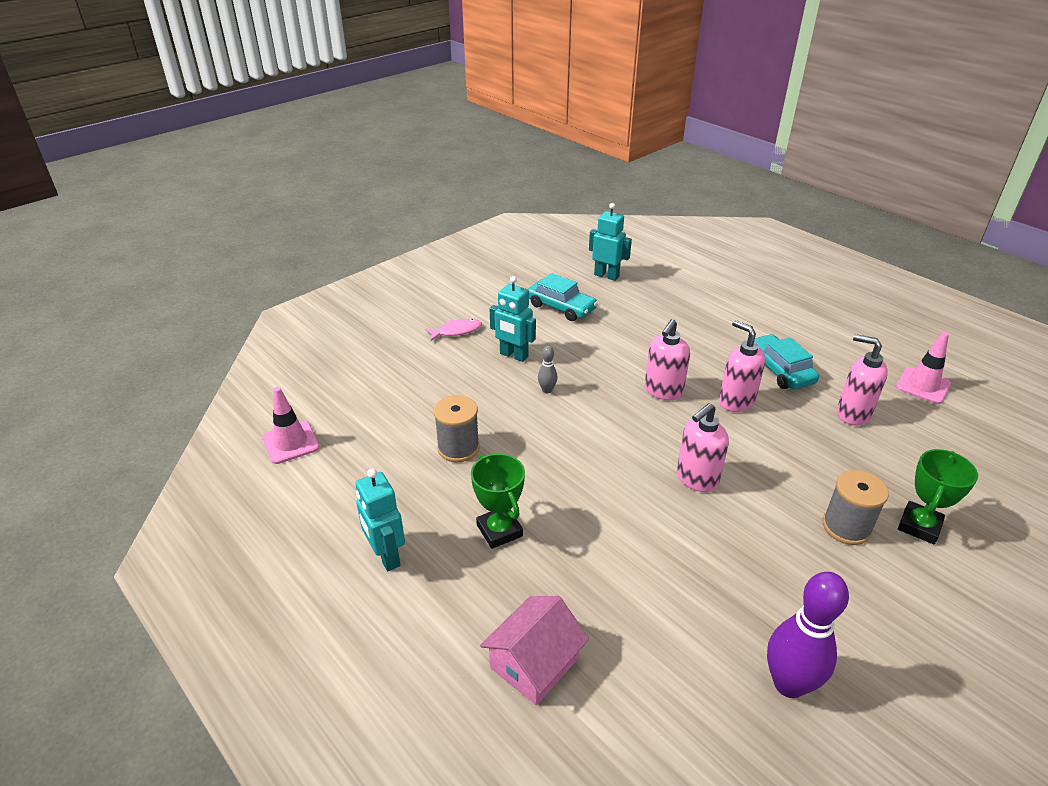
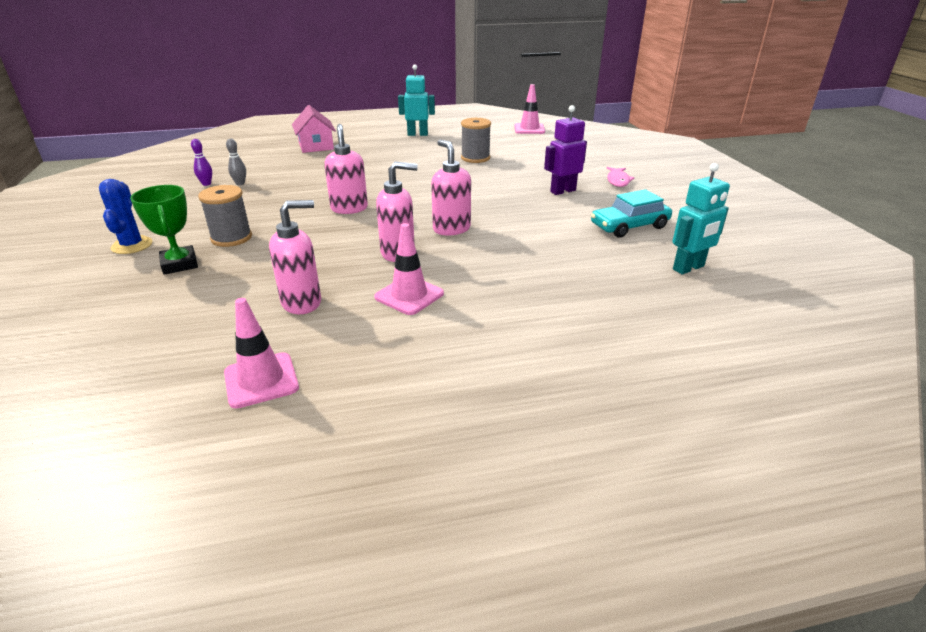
camera: 120 degrees right, 5 degrees down
(499, 530) = (397, 154): green trophy -> none
(513, 355) = (562, 191): turquoise robot -> purple robot
(547, 390) = (504, 191): grey bowling pin -> grey bowling pin (240, 183)
(779, 370) = (409, 295): turquoise car -> pink traffic cone
(789, 684) = (206, 184): purple bowling pin -> purple bowling pin, size x0.47
(955, 599) = (132, 245): none -> blue cactus

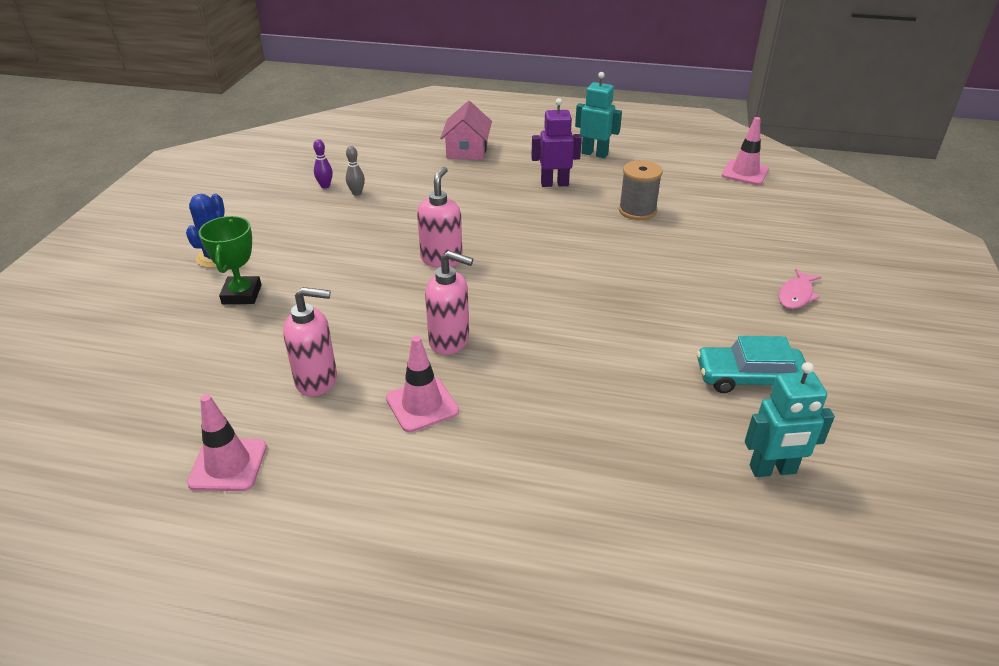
camera: 25 degrees right, 5 degrees up
(231, 238) = (305, 271): grey spool -> none
(451, 229) = (530, 321): pink soap dispenser -> none
(562, 191) = (707, 294): purple robot -> purple robot (554, 184)

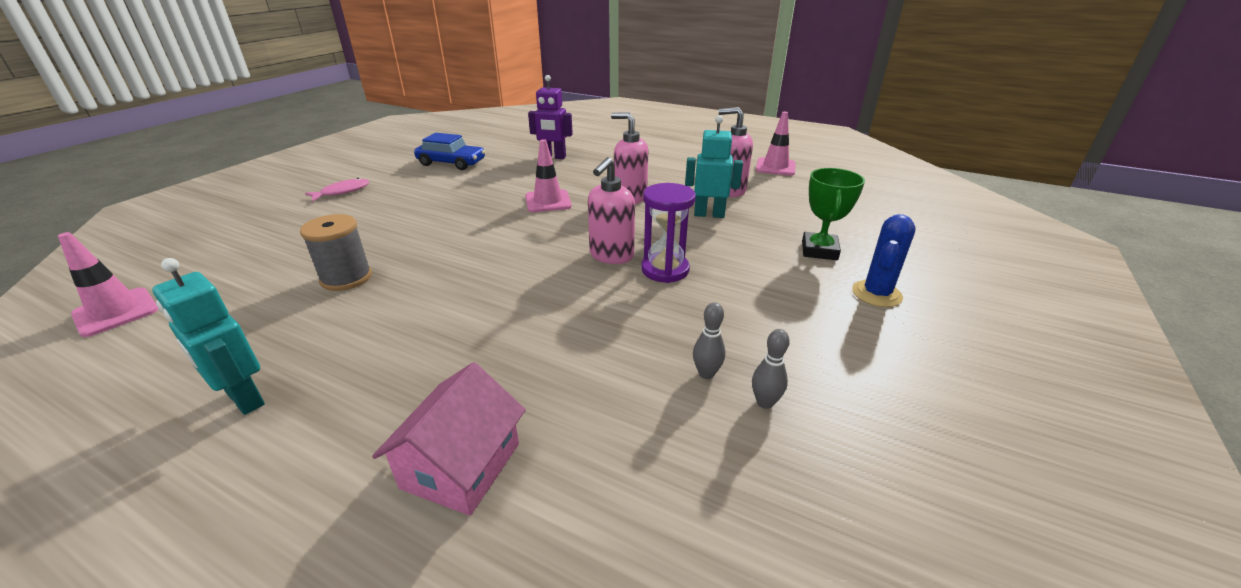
camera: 165 degrees left, 5 degrees down
(325, 186) = (764, 402): purple bowling pin -> grey bowling pin
(390, 253) = (665, 270): none -> purple hourglass
(422, 405) = (660, 174): pink traffic cone -> pink traffic cone (548, 201)
(554, 184) = (392, 338): purple robot -> purple robot (553, 157)
(749, 378) = (451, 163): turquoise car -> blue car
(773, 470) = (491, 140): turquoise robot -> turquoise robot (709, 214)

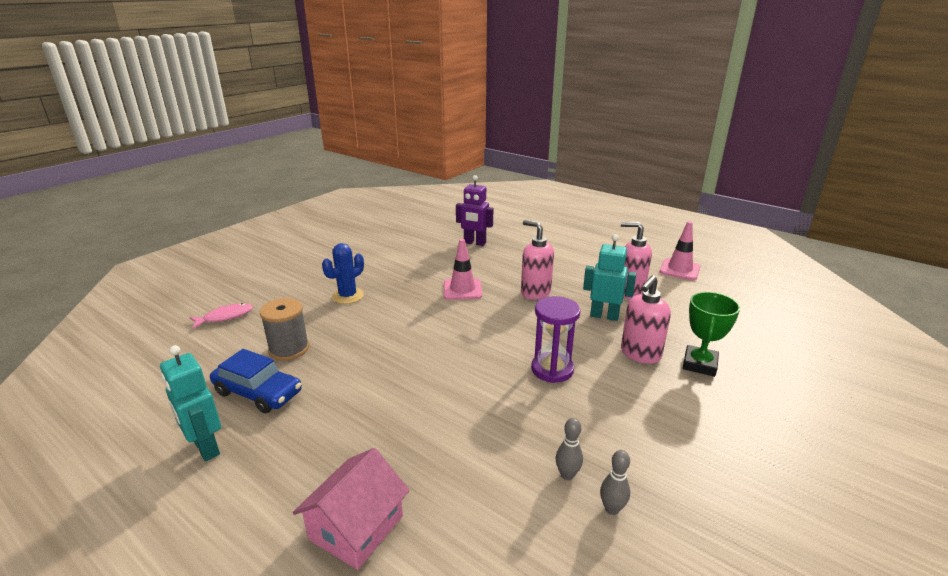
camera: 10 degrees right, 5 degrees down
(116, 312) = (121, 361): pink traffic cone -> none
(342, 192) = (294, 265): pink fish -> pink fish (225, 317)
(451, 163) = (386, 242): blue car -> blue car (258, 392)
(611, 256) = (507, 350): pink soap dispenser -> pink soap dispenser (640, 354)
(876, 294) = (743, 416): blue cactus -> blue cactus (347, 296)

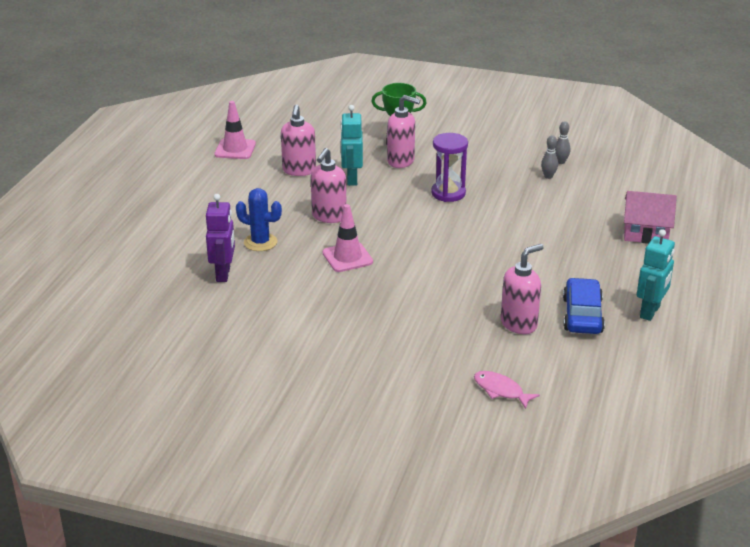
camera: 110 degrees left, 5 degrees up
(289, 349) = (519, 324): grey spool -> pink soap dispenser
(347, 296) = (406, 324): blue cactus -> blue cactus (260, 242)

